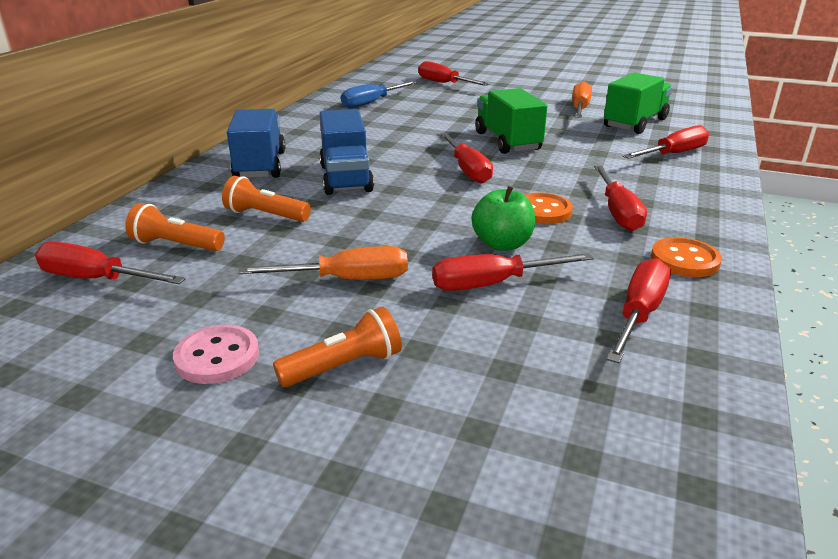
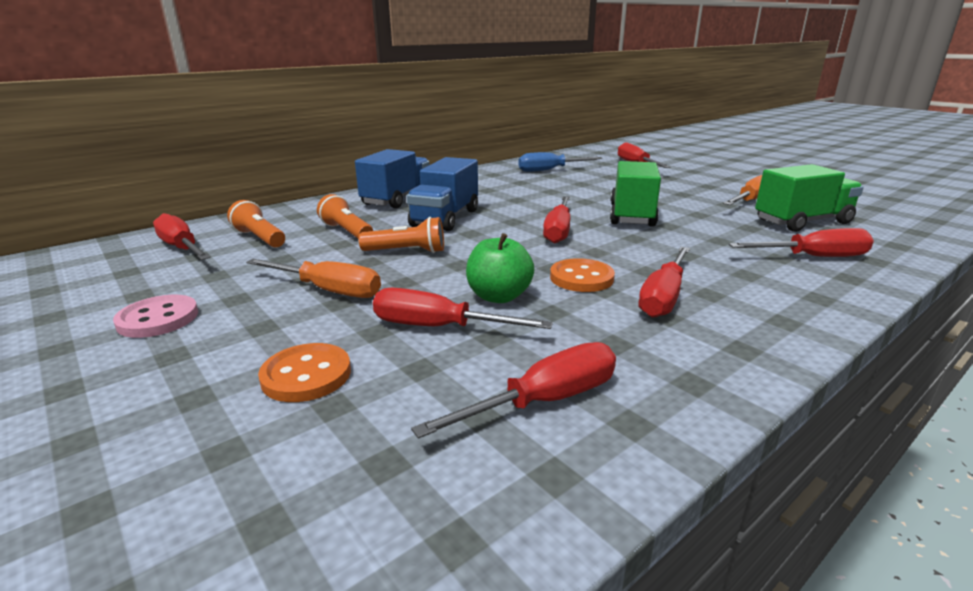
camera: 30 degrees right, 5 degrees down
(344, 366) = (220, 355): orange flashlight -> orange flashlight (407, 251)
(684, 260) = (680, 363): orange button -> orange button (306, 375)

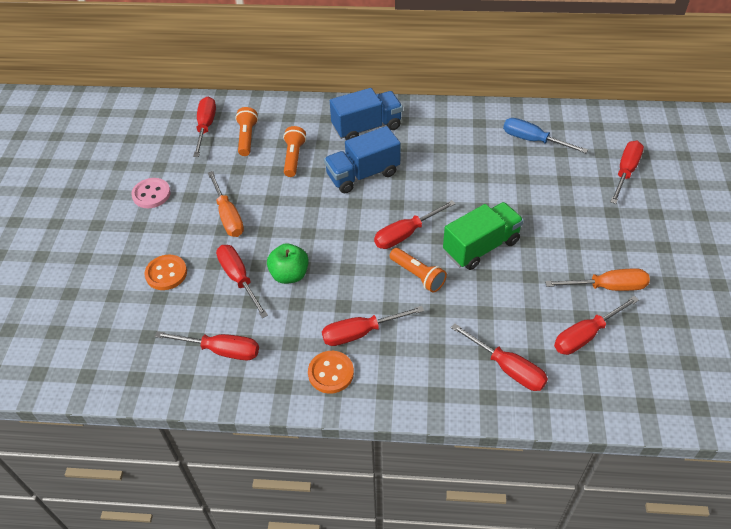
camera: 45 degrees right, 25 degrees up
(407, 251) = (299, 202): orange flashlight -> orange flashlight (418, 276)
(581, 278) = (347, 288): orange button -> orange button (331, 373)
(802, 222) = (585, 335): green truck -> red screwdriver

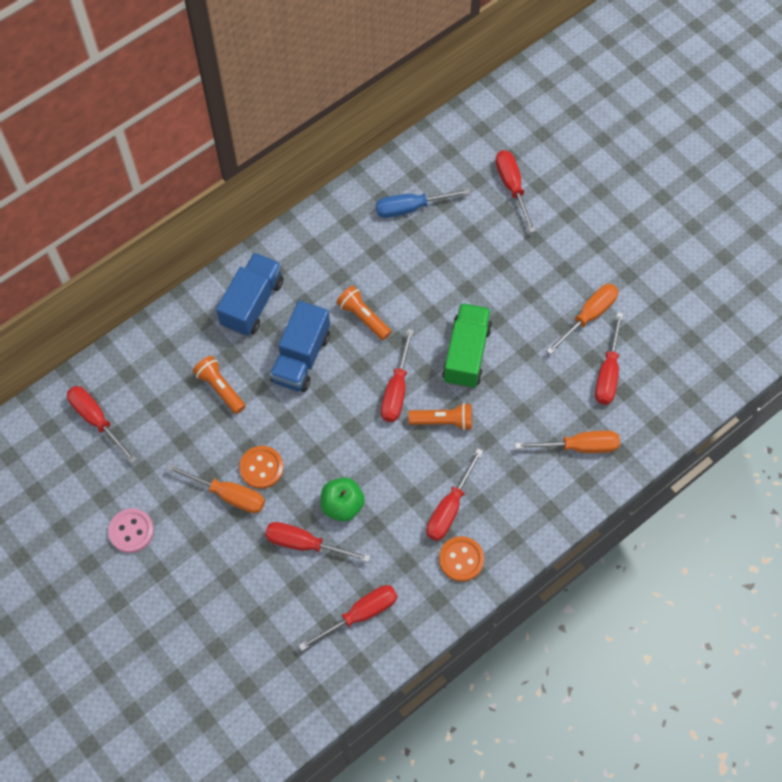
camera: 45 degrees left, 15 degrees up
(166, 273) = (238, 591): orange button -> orange button (261, 468)
(247, 137) = (151, 401): orange flashlight -> orange flashlight (363, 317)
(507, 368) = (579, 446): red screwdriver -> orange screwdriver

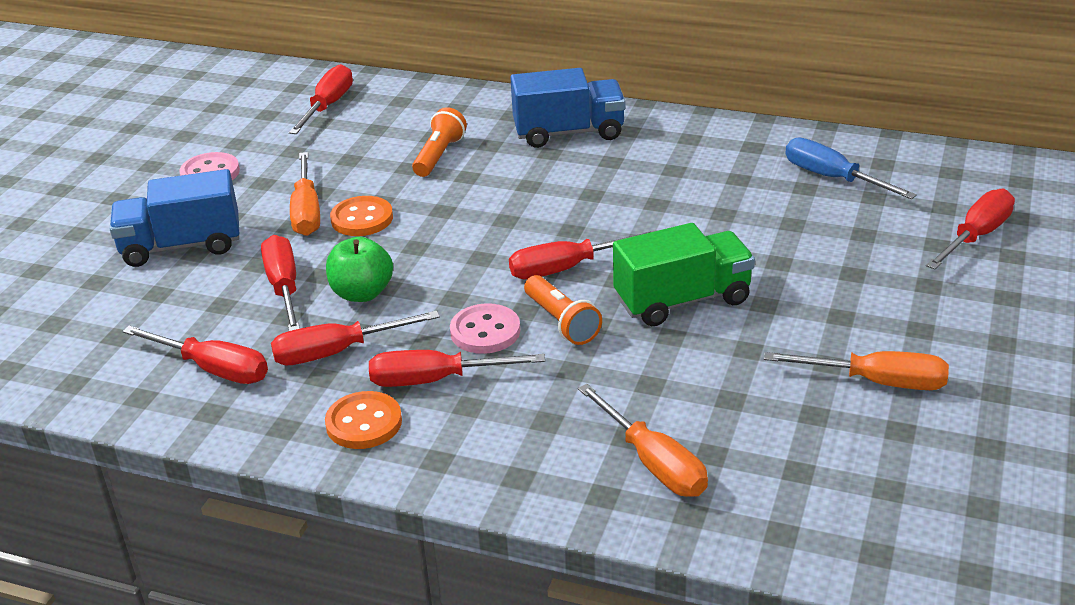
camera: 60 degrees right, 30 degrees down
(301, 358) = (535, 188): blue truck -> blue truck (182, 246)
(363, 317) = (639, 205): orange flashlight -> none
(424, 462) = (485, 331): none -> pink button
(608, 373) = (809, 440): red screwdriver -> red screwdriver (337, 352)

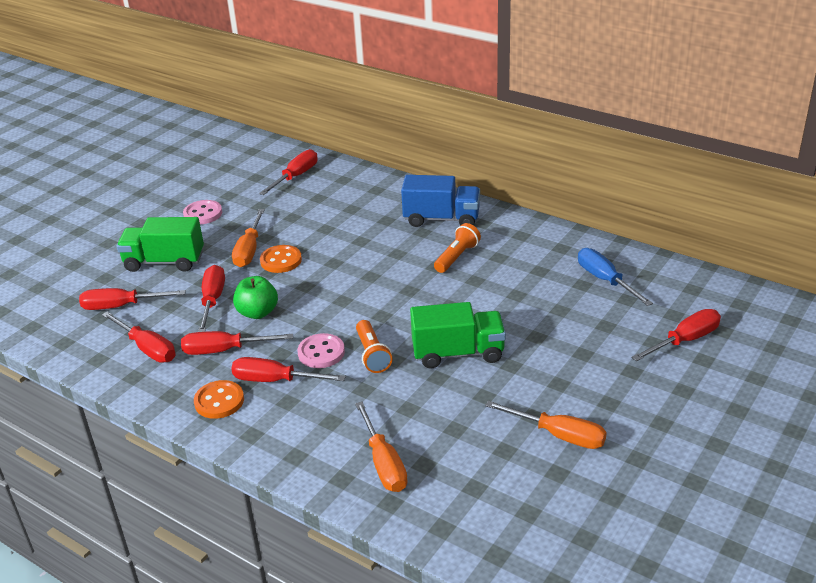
camera: 15 degrees right, 0 degrees up
(182, 246) = (164, 262): blue truck -> green truck
(439, 155) = (350, 223): orange flashlight -> orange flashlight (457, 257)
(567, 268) = (393, 317): red screwdriver -> red screwdriver (121, 306)

